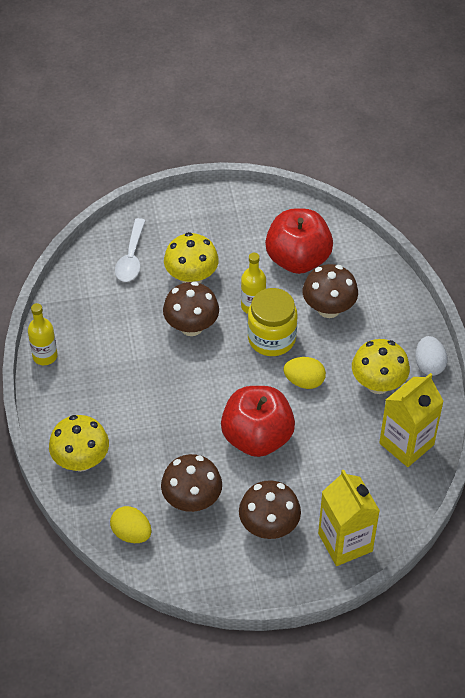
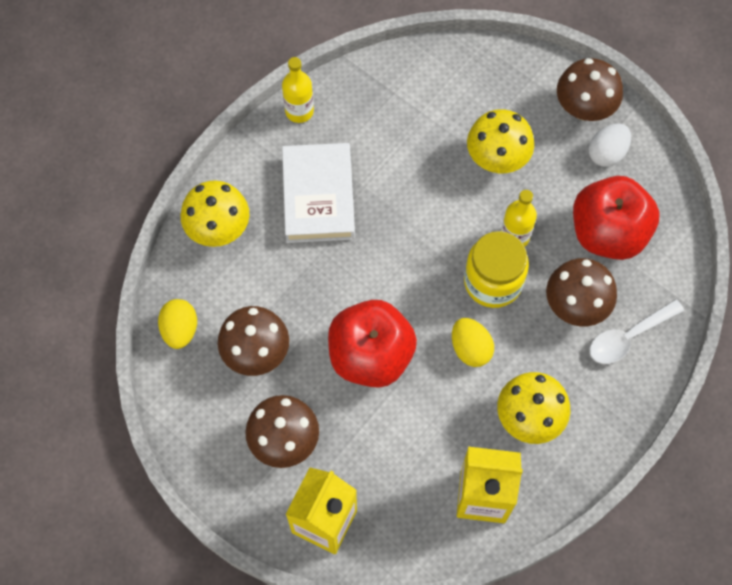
camera: 50 degrees right, 15 degrees up
(117, 388) = (318, 196): none -> white book
(131, 258) = (470, 91): white spoon -> white spoon (628, 337)
(191, 326) = (442, 203): brown mushroom -> brown mushroom (584, 108)
(429, 365) = (595, 449): white egg -> white egg (606, 153)

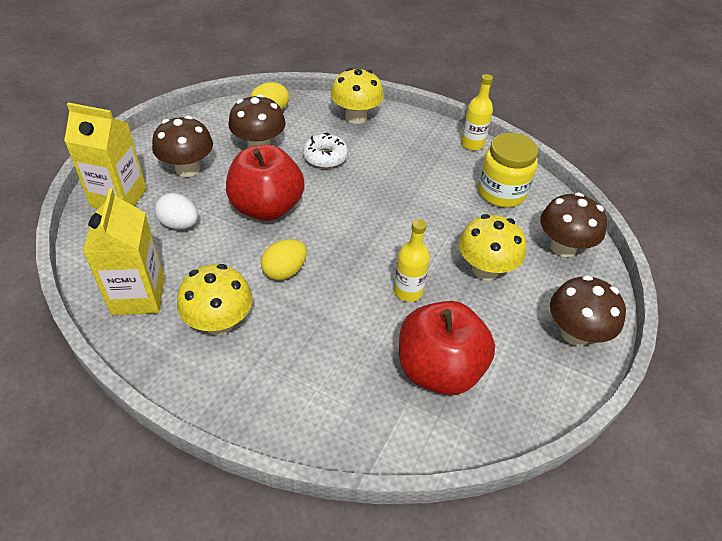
camera: 75 degrees right, 20 degrees down
(292, 279) = (325, 157): none -> white donut
(318, 196) = (401, 162): white book -> none
(493, 282) = (356, 280): yellow jar -> yellow jar (501, 192)
(575, 305) = (347, 349): brown mushroom -> brown mushroom (563, 247)
(606, 153) = (532, 359): white egg -> white egg (179, 224)
(628, 337) = (321, 401): white spoon -> none

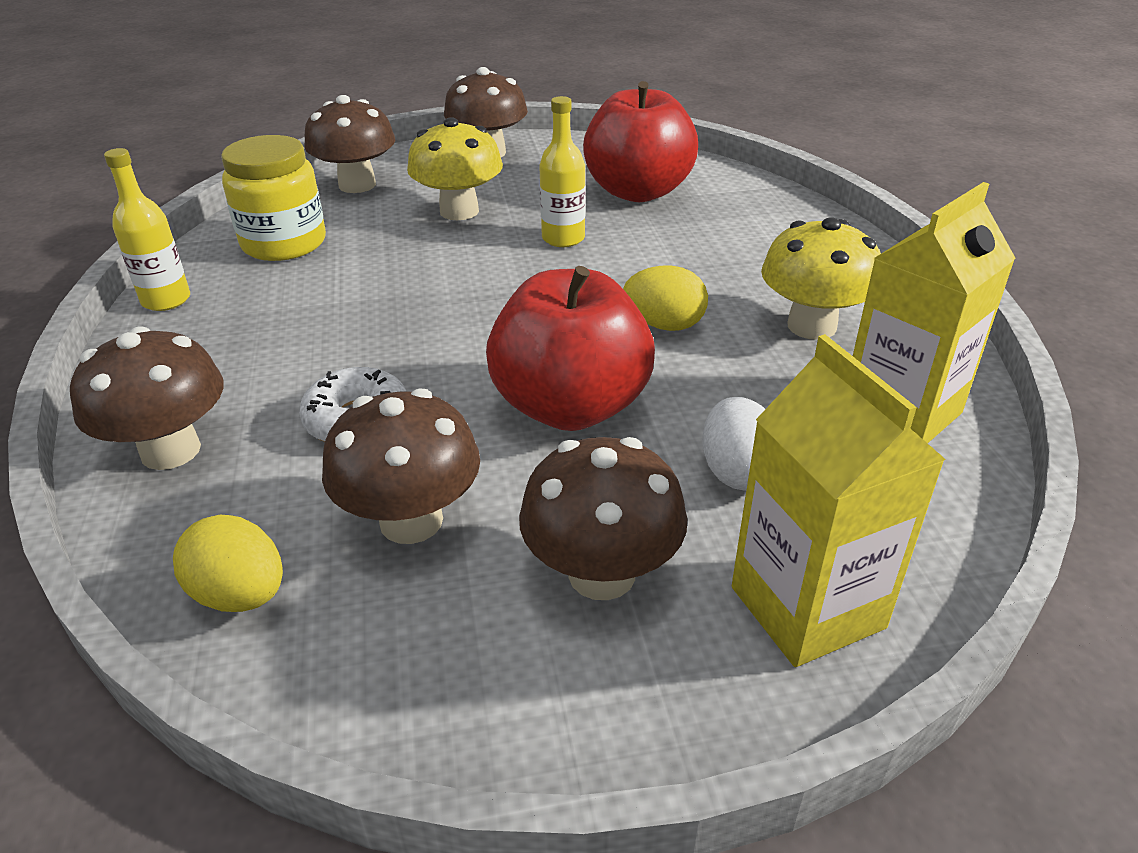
camera: 125 degrees left, 10 degrees down
(356, 117) = (170, 450): yellow mushroom -> brown mushroom

